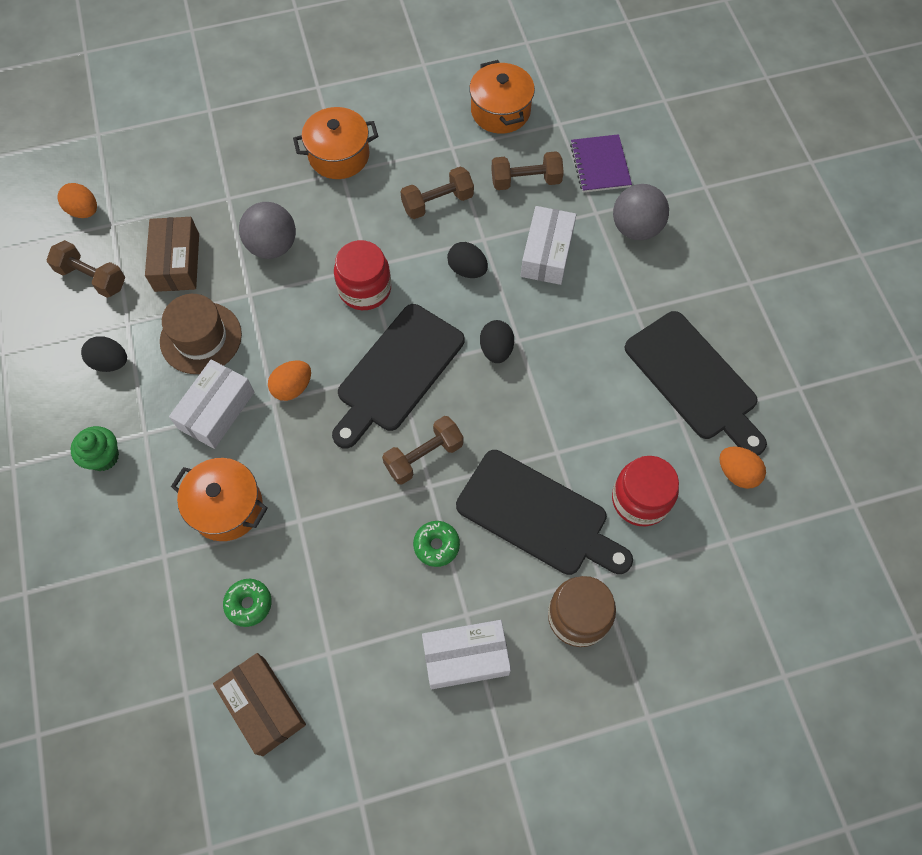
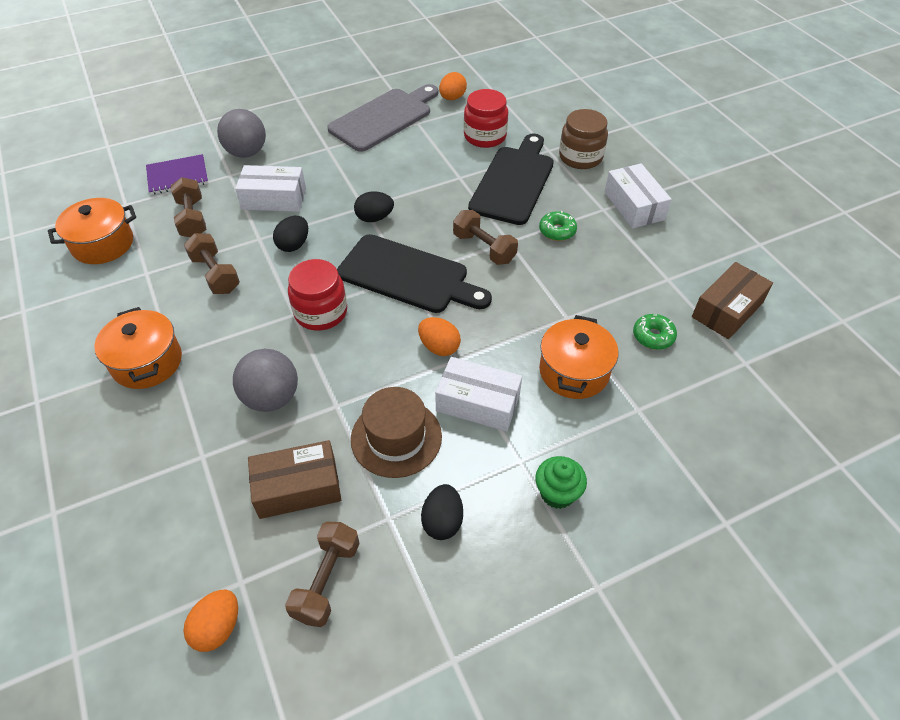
camera: 100 degrees left, 15 degrees down
(694, 380) = (384, 118): black cutting board -> grey cutting board

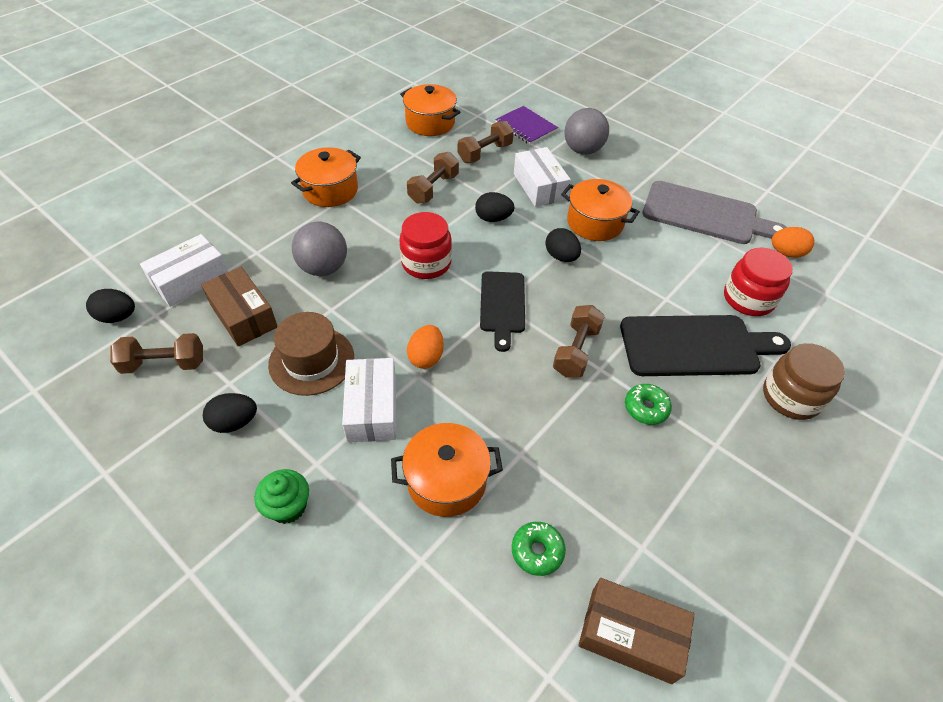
camera: 65 degrees right, 0 degrees up
(218, 627) = (118, 317): orange egg -> black egg
(348, 182) = (595, 223): none -> orange pot
(408, 276) = (502, 305): black cutting board -> black cutting board, size x0.64
(634, 206) = (748, 477): white box -> white box (190, 280)

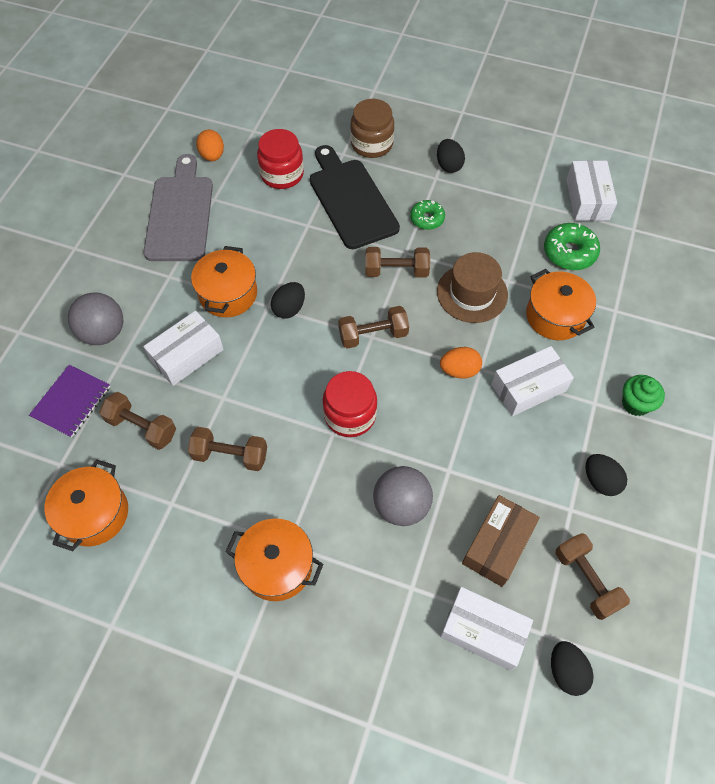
camera: 110 degrees left, 10 degrees up
(311, 360) = (511, 456): brown hat -> brown hat (472, 293)
(493, 218) = (257, 380): black egg -> black egg (448, 165)
(502, 305) = (373, 335): black cutting board -> brown dumbbell
(537, 551) = (569, 252): green donut -> green donut, size x1.53
(630, 635) = (587, 199): brown box -> white box

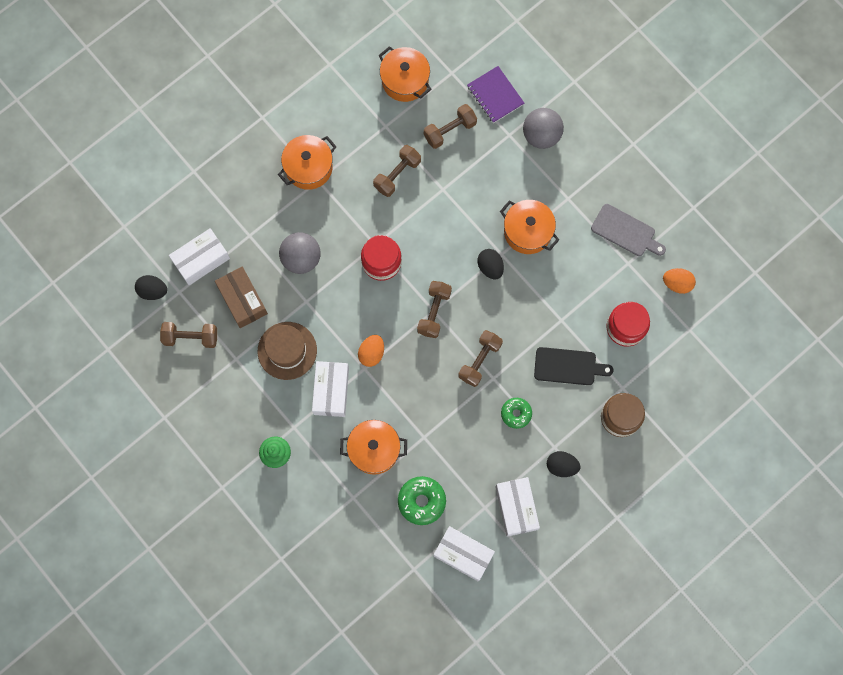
camera: 120 degrees right, 15 degrees up
(180, 214) = (626, 231): grey cutting board -> grey cutting board, size x0.64
(187, 355) = (490, 181): white box -> white box (516, 508)
(351, 200) = (568, 366): black cutting board -> black cutting board, size x0.64
(472, 293) = (428, 403): brown hat -> brown hat (287, 350)
(600, 481) = (241, 391): black egg -> none

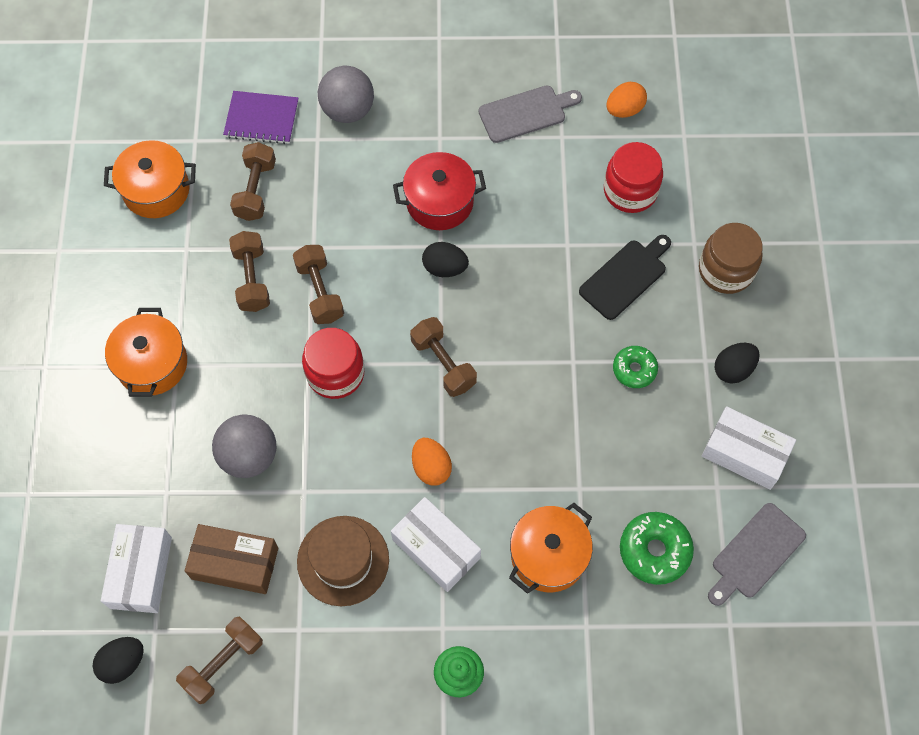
camera: 50 degrees left, 10 degrees down
(463, 554) = (755, 554): white box -> grey cutting board
(480, 361) = (541, 360): brown dumbbell -> brown dumbbell (320, 292)
(527, 231) = (440, 202): orange pot -> red pot

